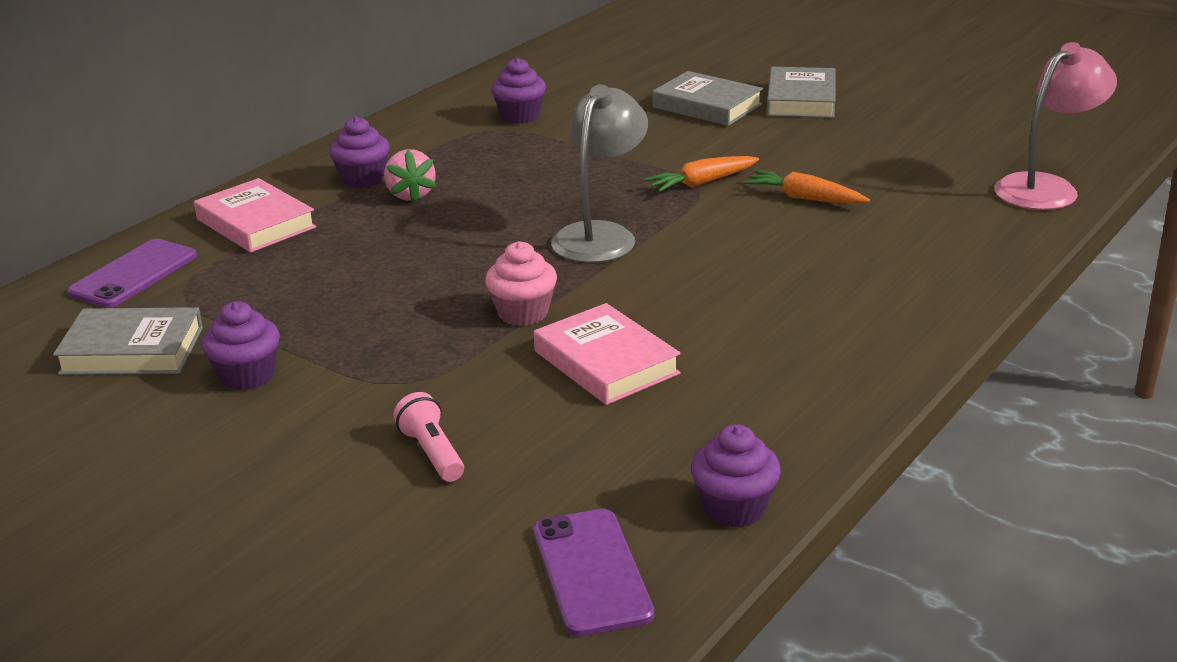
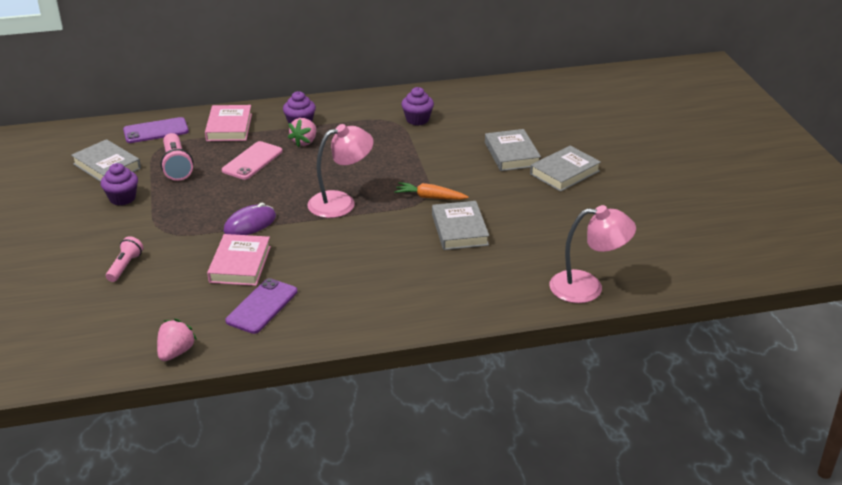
camera: 40 degrees right, 5 degrees up
(261, 300) = (176, 166): none -> pink flashlight
(375, 245) = (252, 161): none -> pink phone
(523, 313) = (250, 224): pink cupcake -> purple mouse
(591, 572) = (95, 344): purple phone -> purple phone (262, 306)
(600, 235) = (341, 202): grey lamp -> pink lamp
(734, 508) = (176, 352): purple cupcake -> pink strawberry
(804, 198) = (459, 230): orange carrot -> grey book

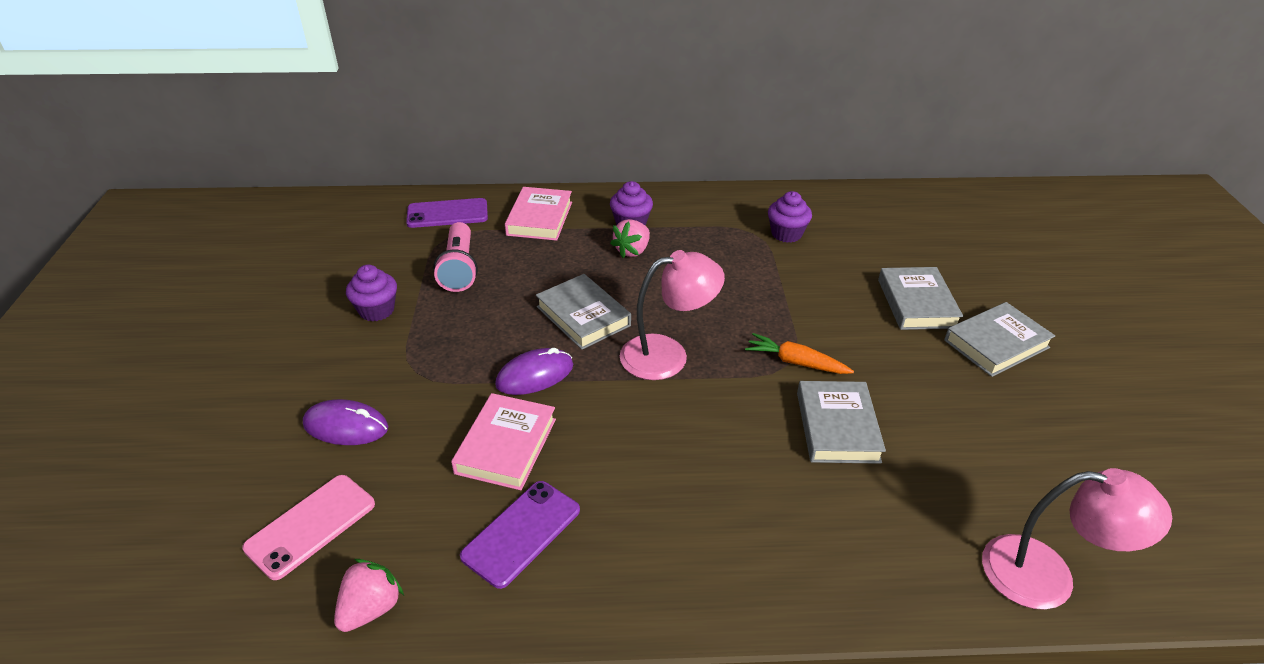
camera: 10 degrees right, 5 degrees up
(107, 166) = (372, 258): grey book -> grey book (583, 316)
(125, 266) = (346, 426): pink flashlight -> purple mouse
(252, 161) = (558, 272): pink phone -> pink phone (311, 526)

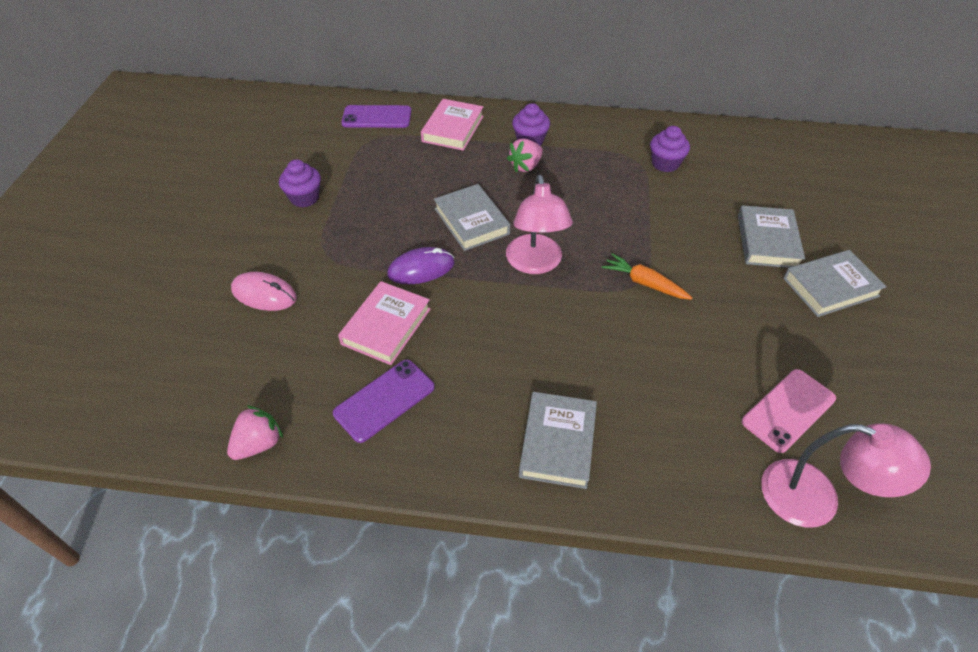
camera: 10 degrees right, 10 degrees up
(311, 526) = (224, 372): pink phone -> pink phone (788, 410)
(346, 426) = (264, 294): purple mouse -> pink mouse
(459, 268) = (377, 168): pink flashlight -> none
(668, 355) = (535, 264): pink lamp -> pink lamp turned 90 degrees clockwise
(837, 427) = (666, 345): grey book -> grey book (557, 443)

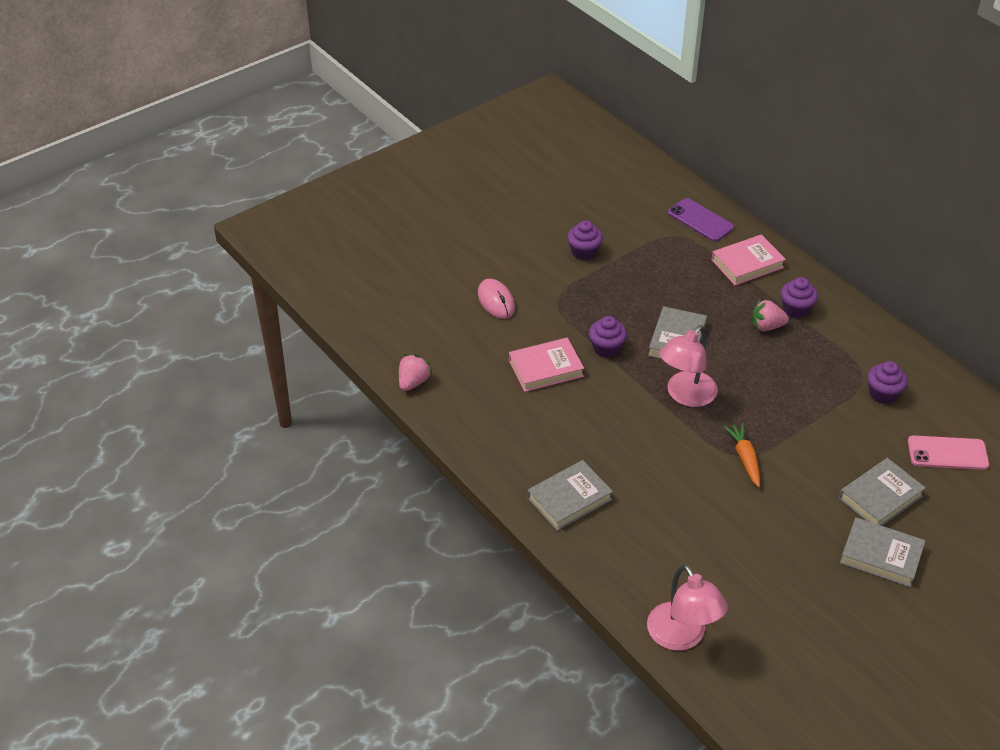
camera: 45 degrees right, 5 degrees down
(259, 444) = (413, 382): pink strawberry -> pink strawberry turned 60 degrees counterclockwise
(384, 400) = (500, 408): purple phone -> none
(421, 269) = (606, 348): purple mouse -> purple cupcake
(788, 410) = (734, 590): pink phone -> pink phone (947, 453)

